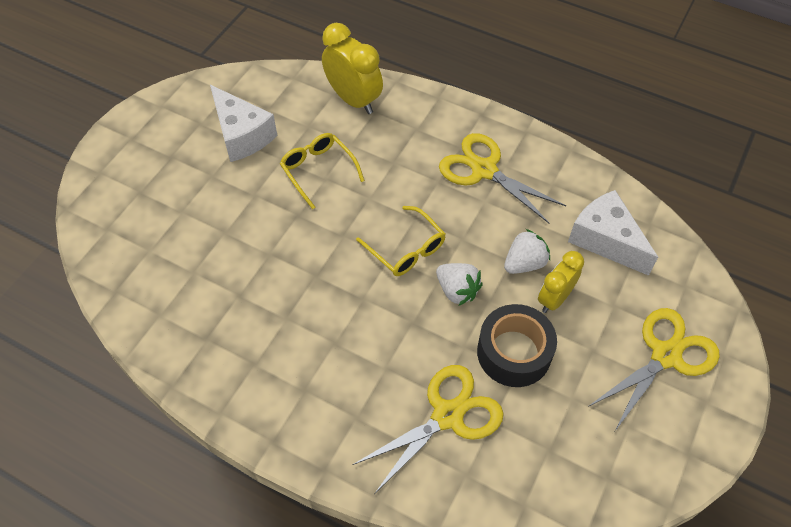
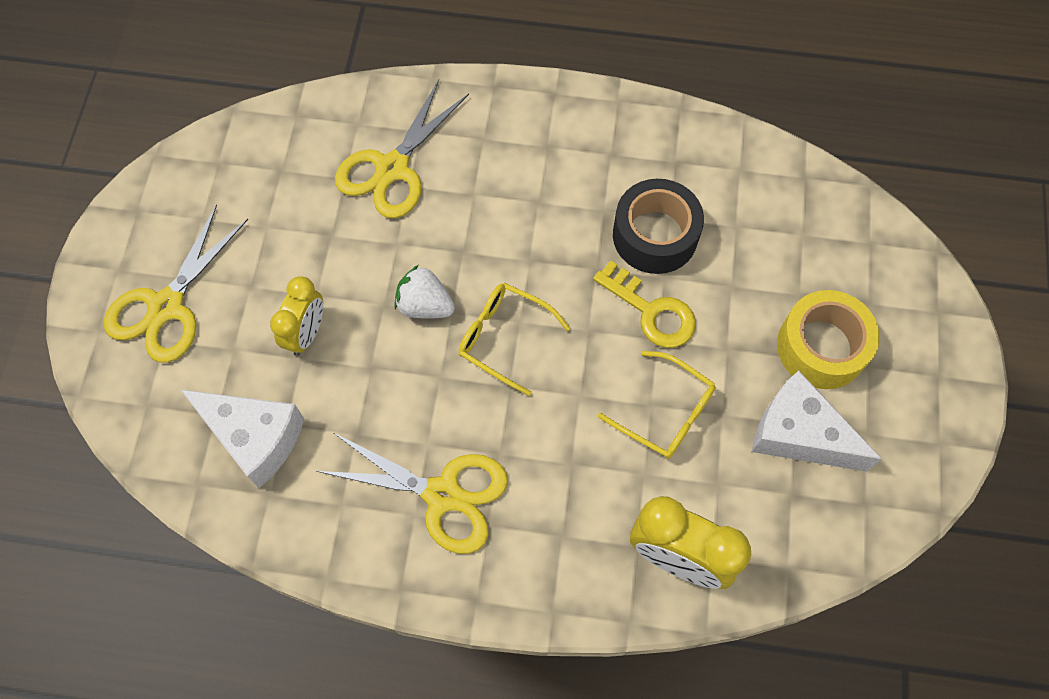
camera: 160 degrees right, 10 degrees up
(192, 176) = (821, 347): none -> yellow tape
(292, 233) = (651, 311): none -> yellow key
(514, 352) = (340, 254): black tape -> black tape (655, 235)
(524, 263) = (353, 368): white strawberry -> none

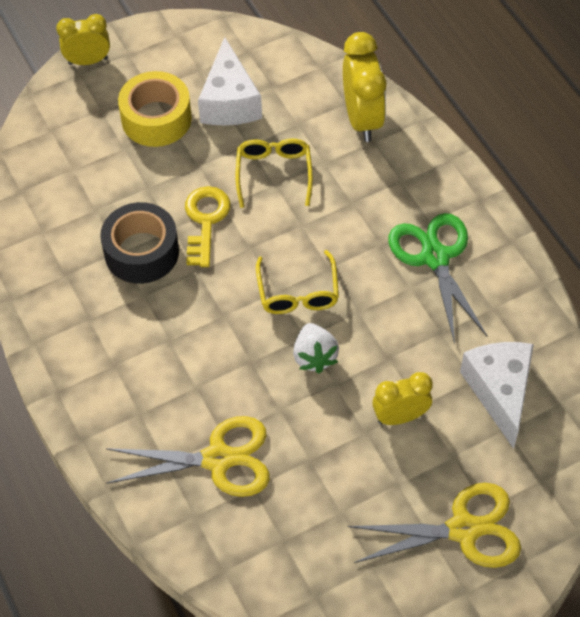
camera: 125 degrees left, 10 degrees down
(442, 494) = (435, 257): yellow scissors -> green scissors
(953, 330) = (88, 61): none -> yellow clock

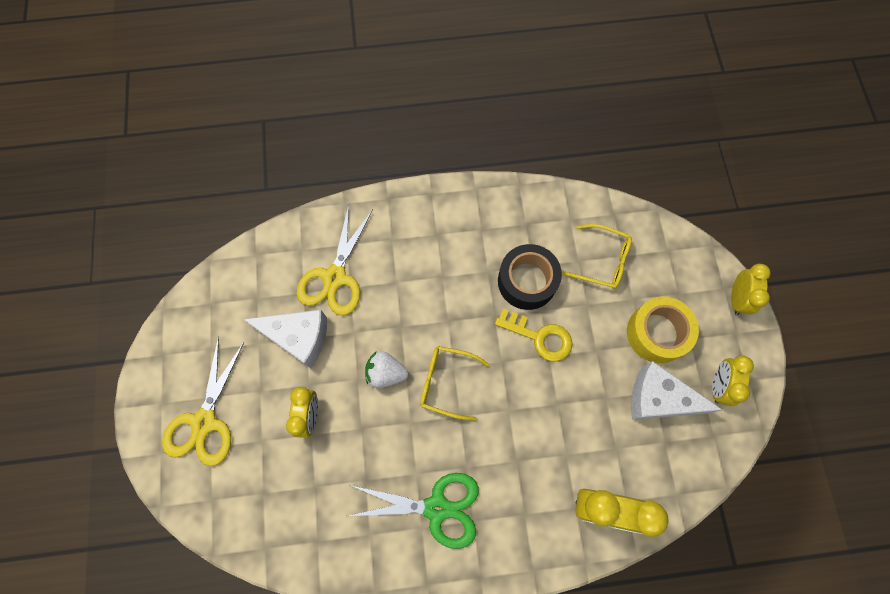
camera: 110 degrees right, 15 degrees up
(193, 57) = (718, 385): none -> yellow clock
(274, 174) = (568, 407): yellow glasses -> yellow glasses (602, 261)
(500, 391) = (295, 503): white cheese -> white cheese (298, 338)

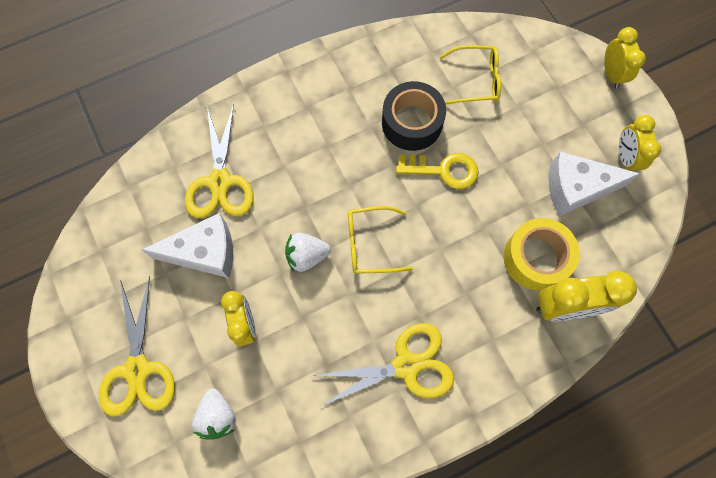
camera: 20 degrees left, 0 degrees up
(256, 489) = (218, 416): none -> white strawberry
(436, 508) = (406, 365): green scissors -> yellow scissors
(657, 333) = (551, 129): yellow tape -> yellow tape (536, 258)

